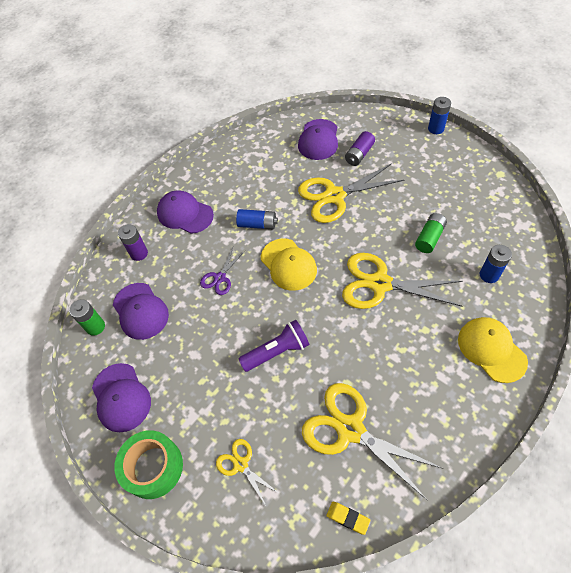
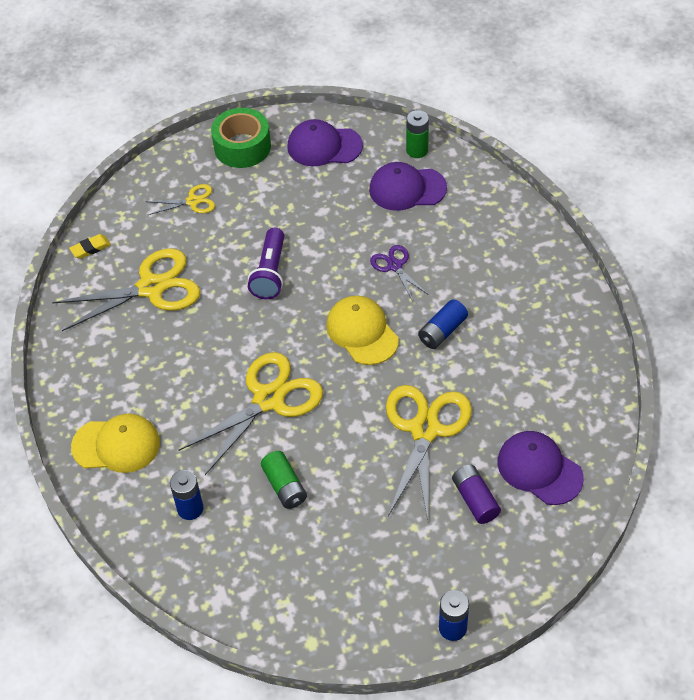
camera: 120 degrees right, 5 degrees down
(139, 253) = (485, 212): purple battery -> none
(185, 214) = (513, 272): purple cap -> none
(288, 264) = (362, 332): yellow cap -> yellow cap turned 60 degrees clockwise

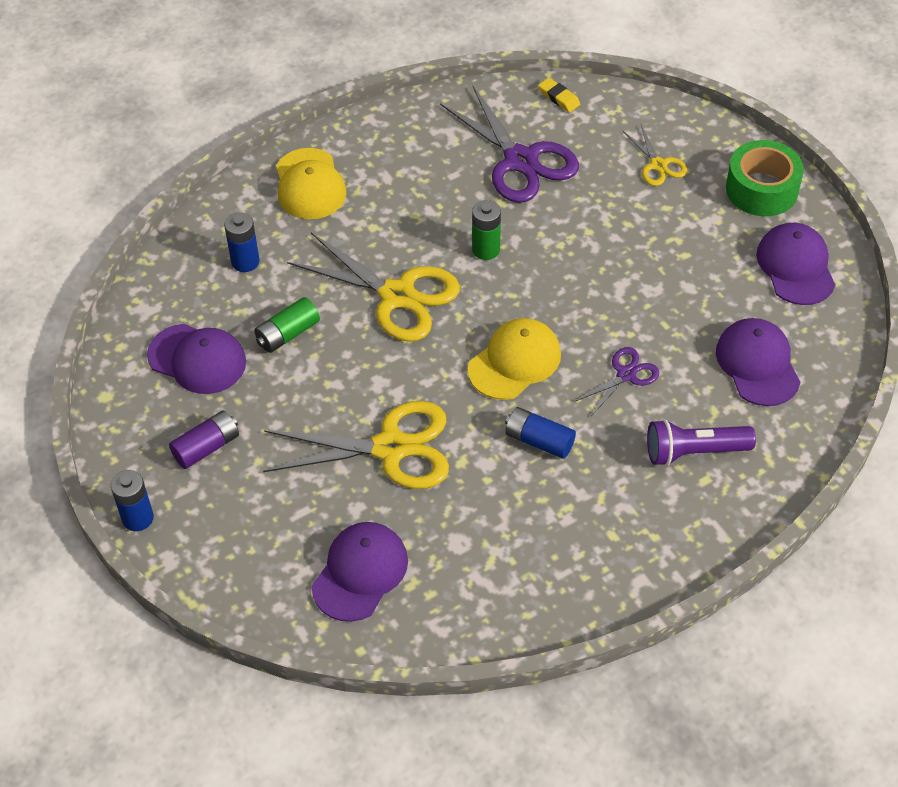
camera: 75 degrees right, 0 degrees up
(151, 288) = (520, 161): yellow scissors -> purple scissors
(270, 273) = (575, 258): purple flashlight -> purple flashlight (694, 451)
(291, 561) = (197, 359): none -> purple cap
(417, 150) = (829, 363): green battery -> green battery (486, 249)
(475, 499) = (305, 513): purple battery -> purple battery (206, 447)

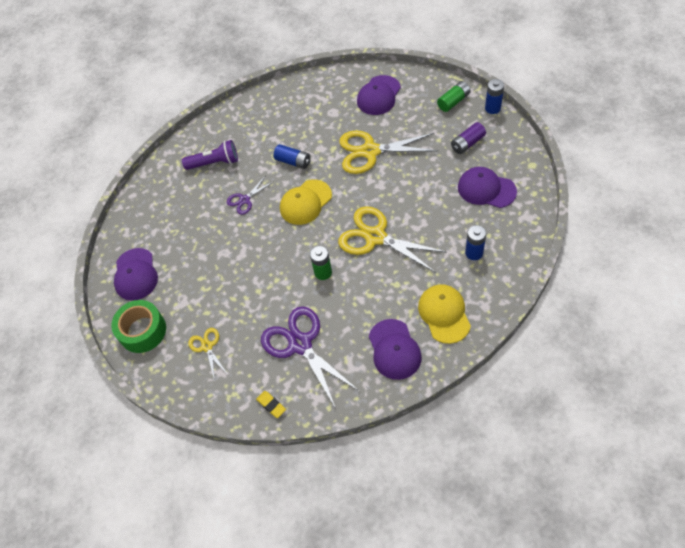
camera: 175 degrees left, 5 degrees up
(287, 334) = (437, 208): green battery -> green battery (453, 101)
(757, 364) = (172, 211): purple cap -> purple cap (394, 349)

